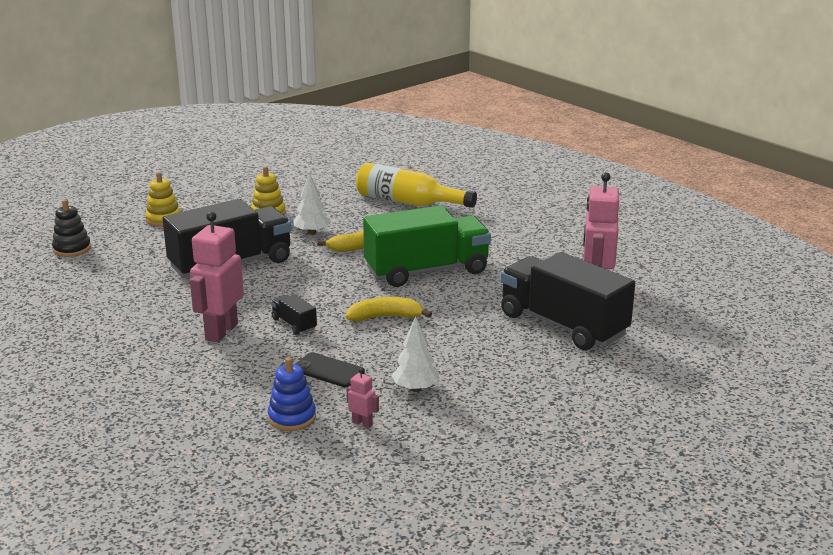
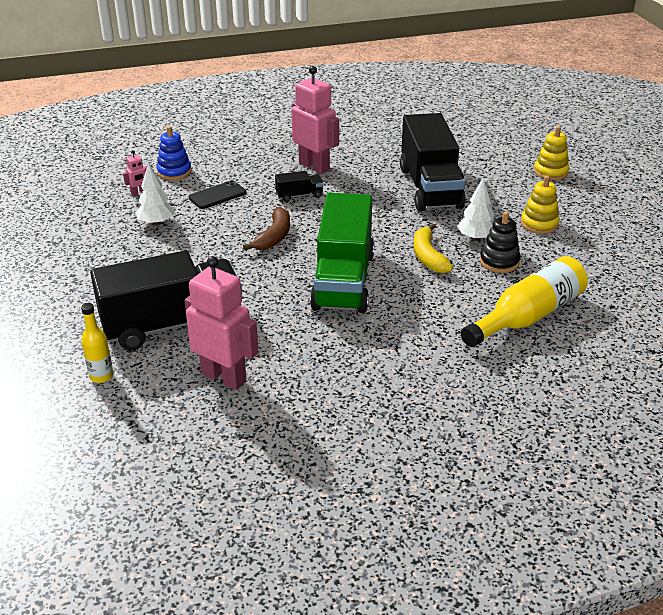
camera: 115 degrees right, 10 degrees up
(72, 249) = (506, 130): black stacking toy -> black stacking toy (499, 262)
(385, 317) = (274, 236): yellow banana -> brown banana
(656, 333) = (101, 376): none -> yellow bottle

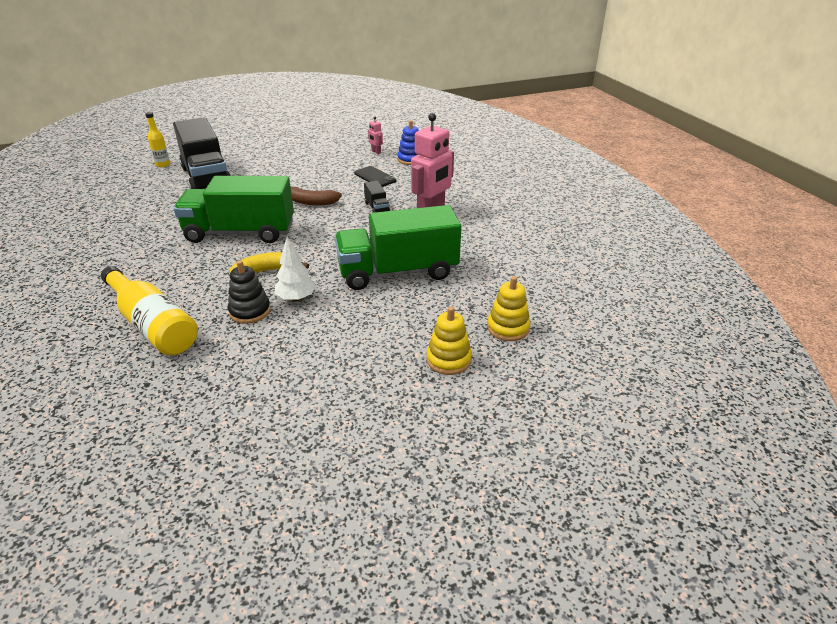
camera: 85 degrees right, 0 degrees up
(156, 223) = (334, 161): white tree -> none
(224, 377) = (142, 198): pink robot -> none
(430, 187) = (398, 272): black truck -> green truck
(539, 224) = (320, 342): yellow stacking toy -> yellow stacking toy (508, 328)

